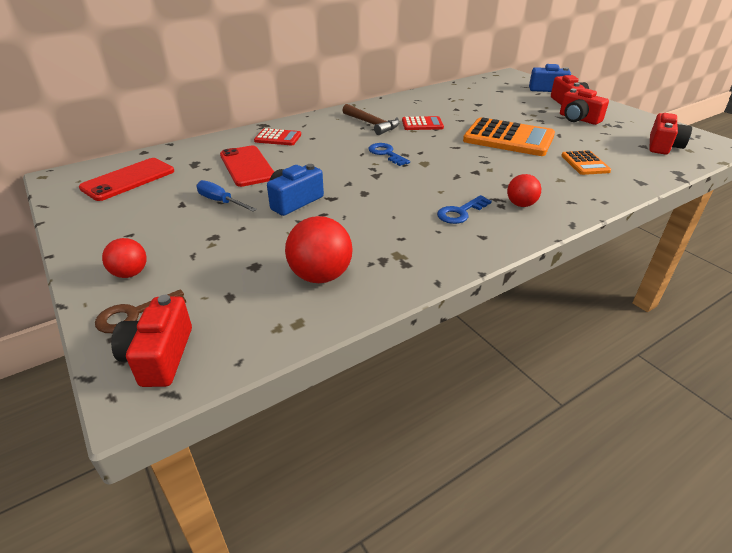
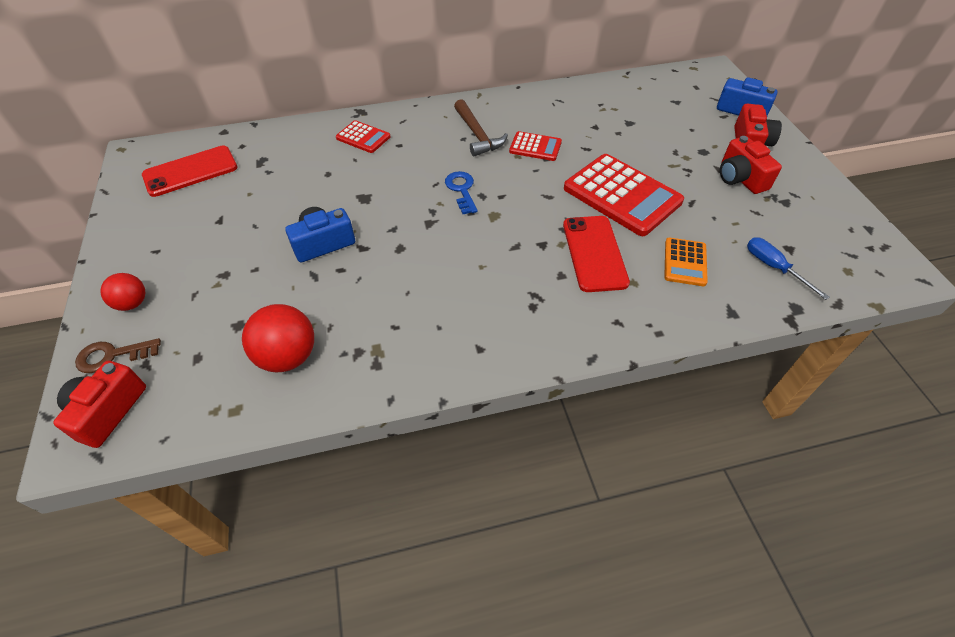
camera: 20 degrees right, 15 degrees up
(220, 201) = (255, 225): blue screwdriver -> blue screwdriver (773, 267)
(247, 166) = (308, 177): red phone -> red phone (594, 253)
(461, 212) = (481, 305): blue key -> none
(508, 138) = (622, 195): orange calculator -> red calculator
(521, 204) = (555, 311): red ball -> none
(663, 146) = (816, 255): red camera -> none

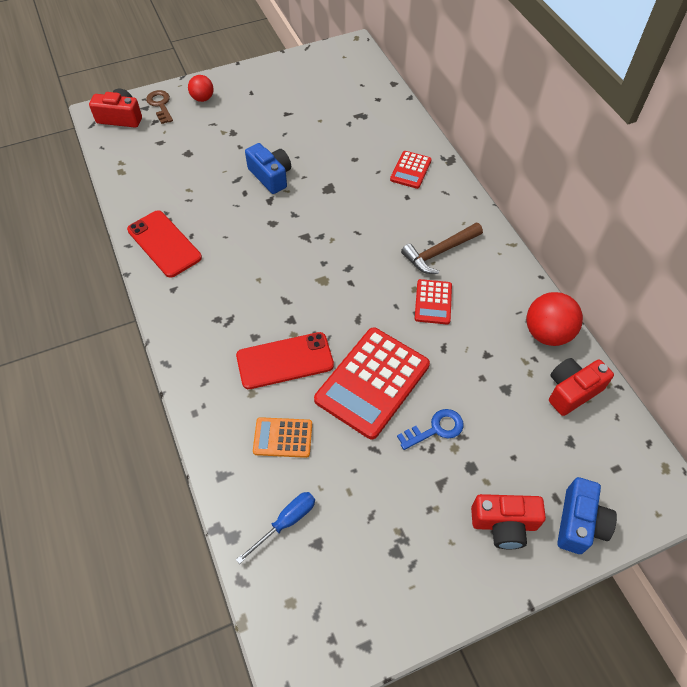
camera: 80 degrees right, 5 degrees up
(190, 171) = (338, 81): red phone -> red phone (164, 244)
(288, 356) = (162, 185): red ball -> red ball (547, 333)
(462, 190) = (352, 252): blue key -> blue key (435, 429)
(740, 178) = (429, 504): red camera -> red camera (572, 391)

